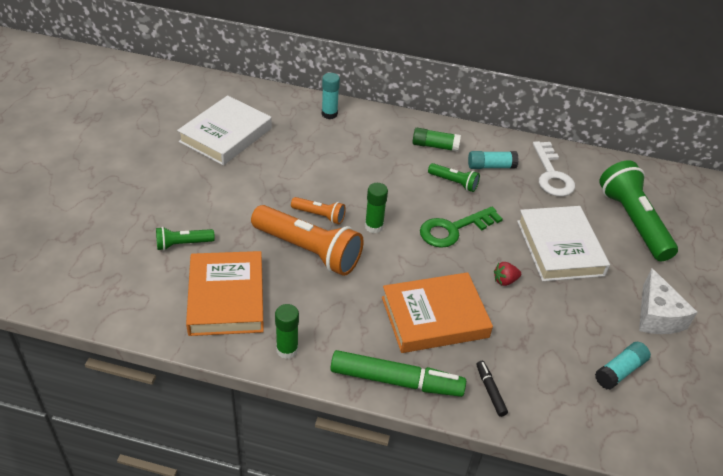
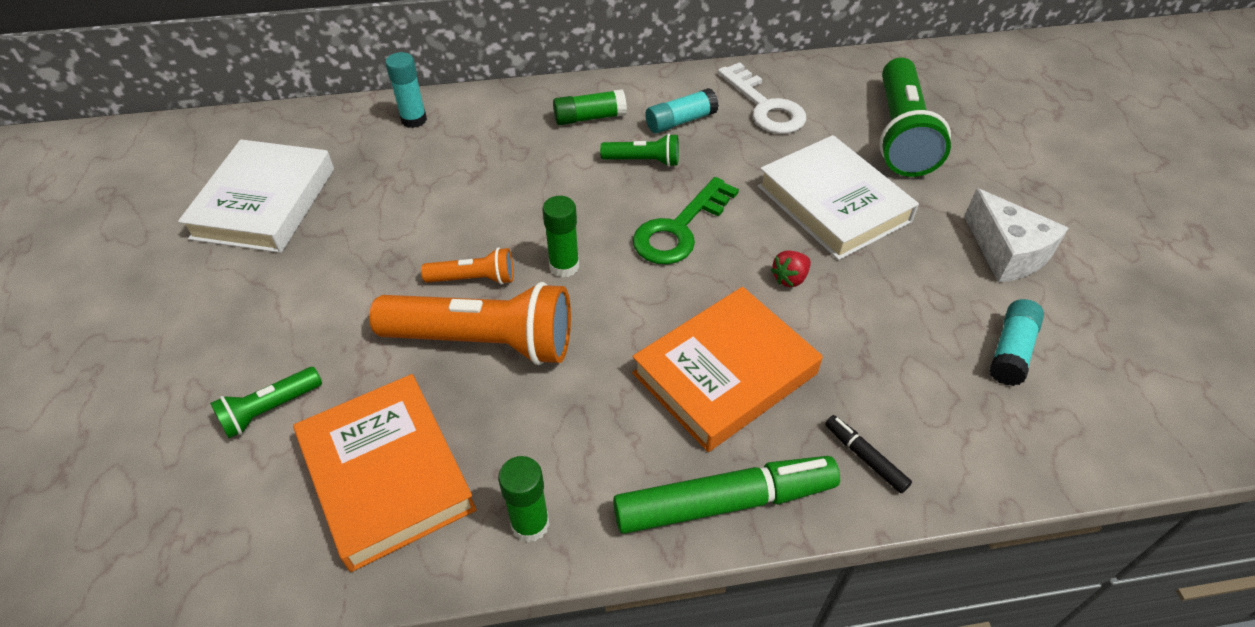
camera: 20 degrees left, 5 degrees up
(633, 221) = (900, 134): green flashlight -> green flashlight turned 135 degrees counterclockwise

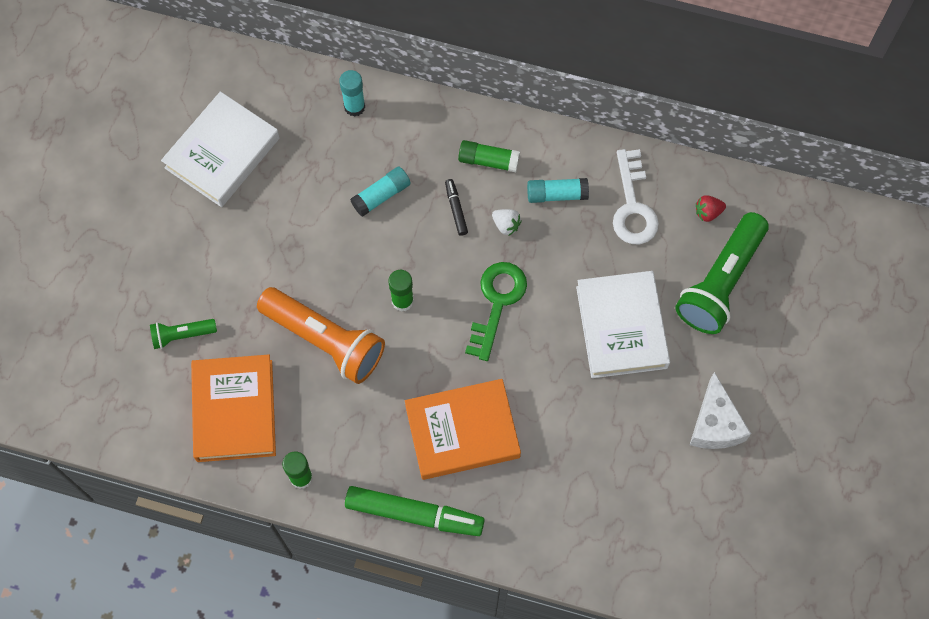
camera: 25 degrees right, 20 degrees up
(474, 279) = (338, 286): orange flashlight -> none
(643, 161) = (506, 225): green flashlight -> white strawberry
(679, 229) = (497, 302): green key -> green key turned 135 degrees clockwise
(790, 278) = (548, 378): red strawberry -> red strawberry (708, 212)
(865, 457) = (512, 525): black marker -> black marker (456, 209)
(1011, 351) = (656, 498): turquoise glue stick -> turquoise glue stick (381, 195)

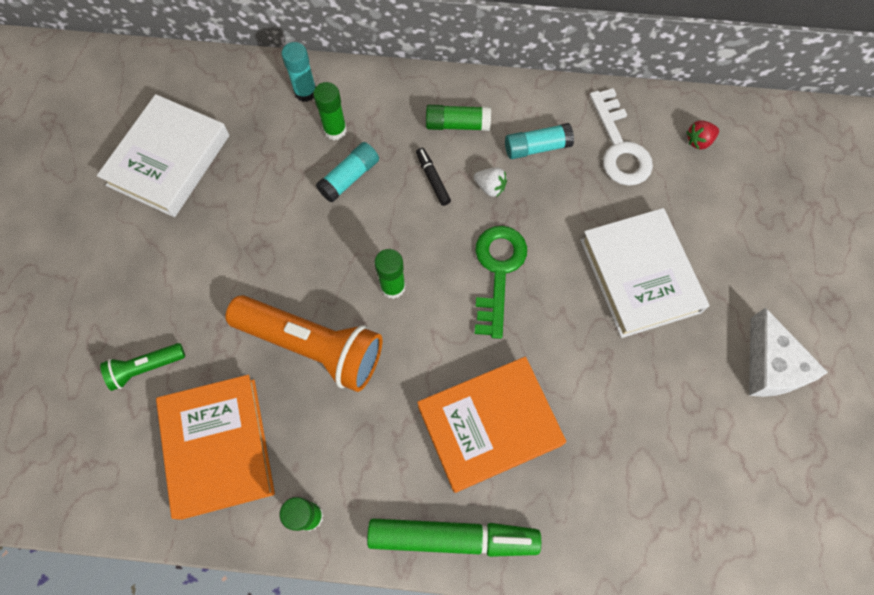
camera: 10 degrees left, 0 degrees up
(376, 148) = (335, 130): none -> green glue stick
(720, 282) = (732, 210): green flashlight -> none

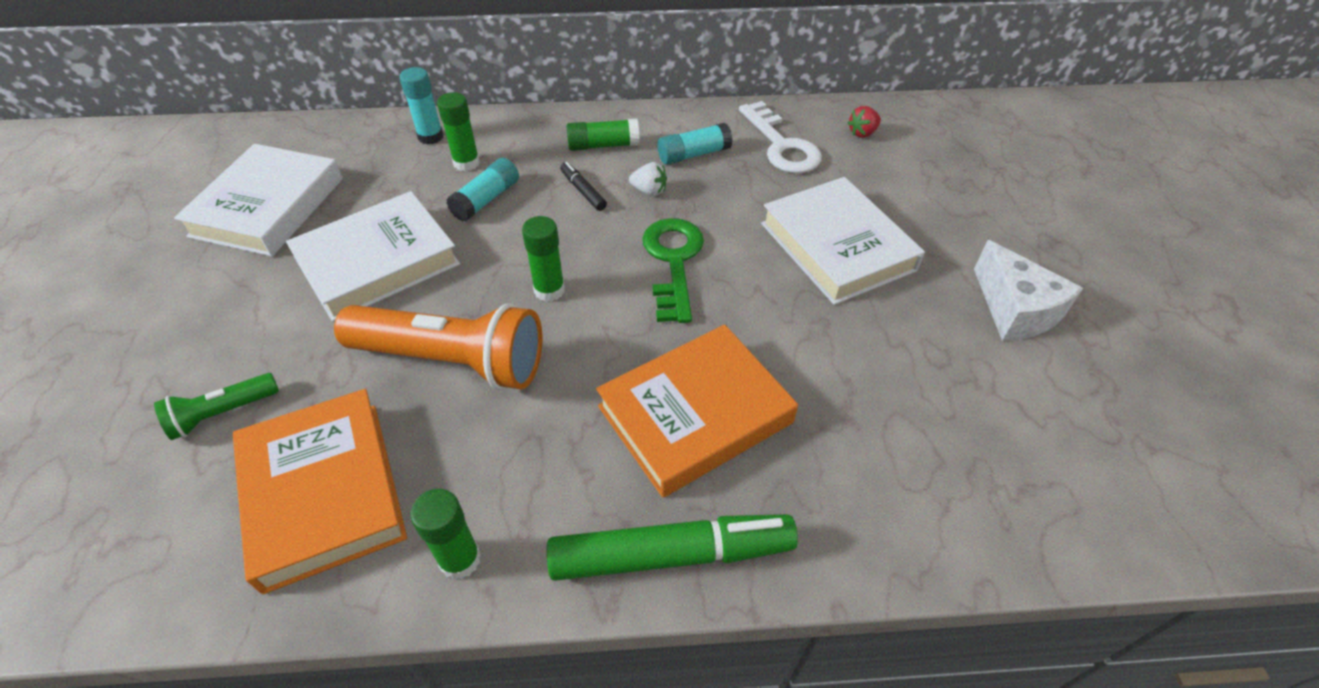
camera: 10 degrees left, 20 degrees down
(258, 236) = (378, 262): none -> white book

